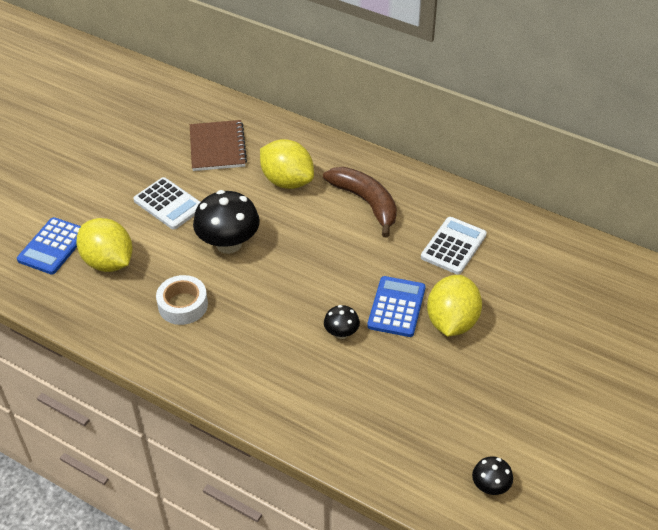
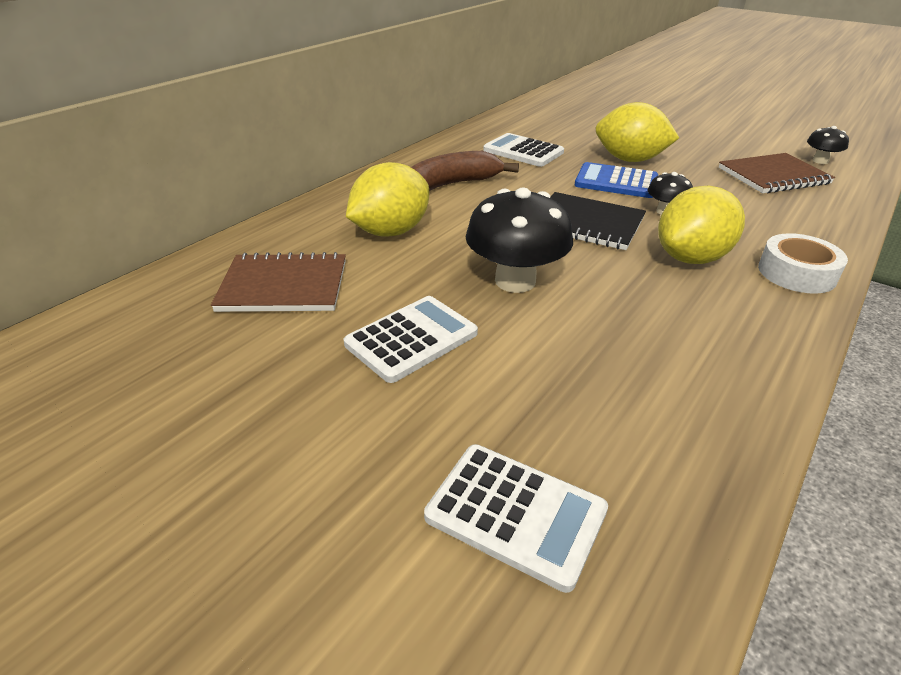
camera: 85 degrees left, 10 degrees down
(53, 246) = (515, 514): blue calculator -> white calculator
(108, 262) = (561, 415): yellow lemon -> yellow lemon (691, 258)
(183, 305) = (651, 325): white tape -> white tape (796, 273)
(313, 283) = (587, 223): none -> black notebook
(436, 430) = (773, 176): none -> brown notebook

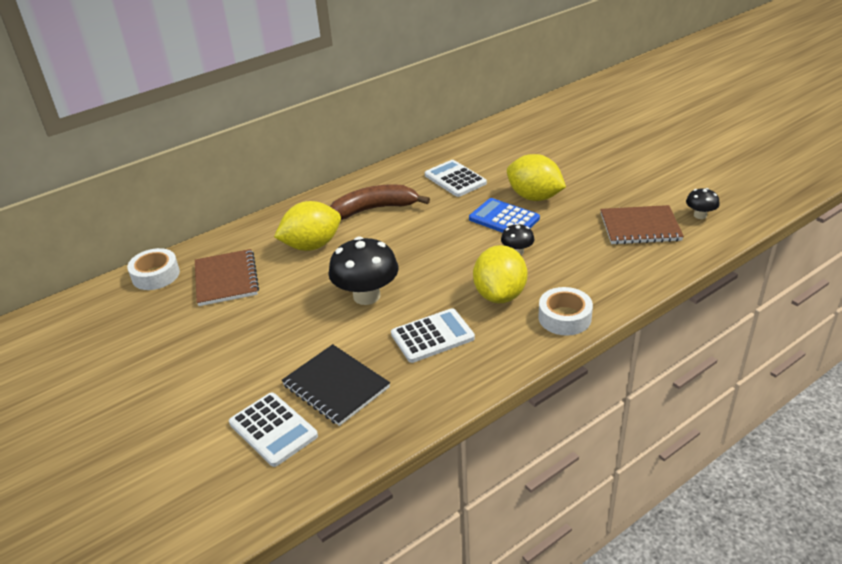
camera: 20 degrees right, 0 degrees up
(159, 294) = (156, 275): none -> white tape
(284, 286) = (226, 279): brown notebook -> brown notebook turned 60 degrees clockwise
(411, 339) = (279, 326): white calculator -> white calculator (432, 336)
(587, 223) = (450, 255): black notebook -> black notebook (336, 386)
(691, 258) = (500, 295): yellow lemon -> yellow lemon turned 60 degrees counterclockwise

